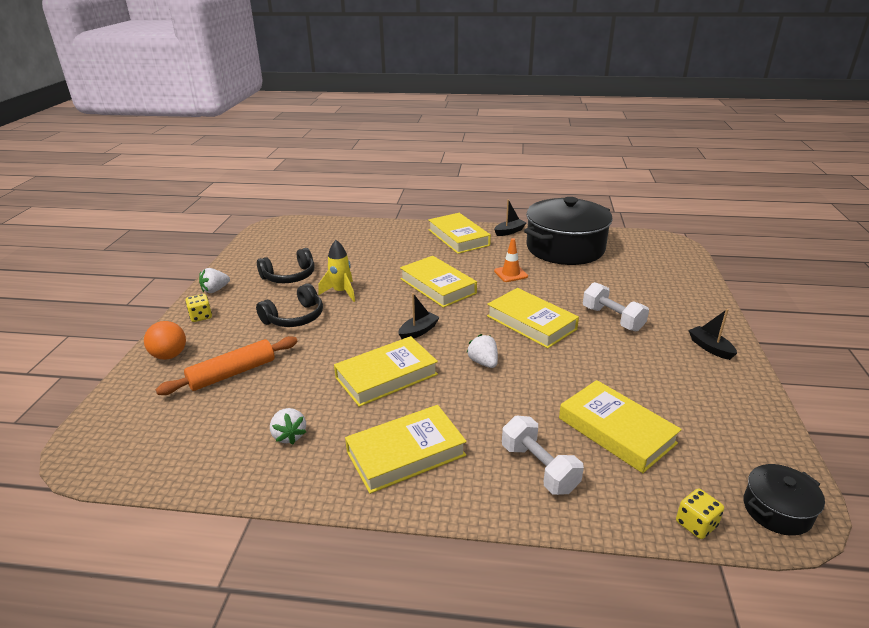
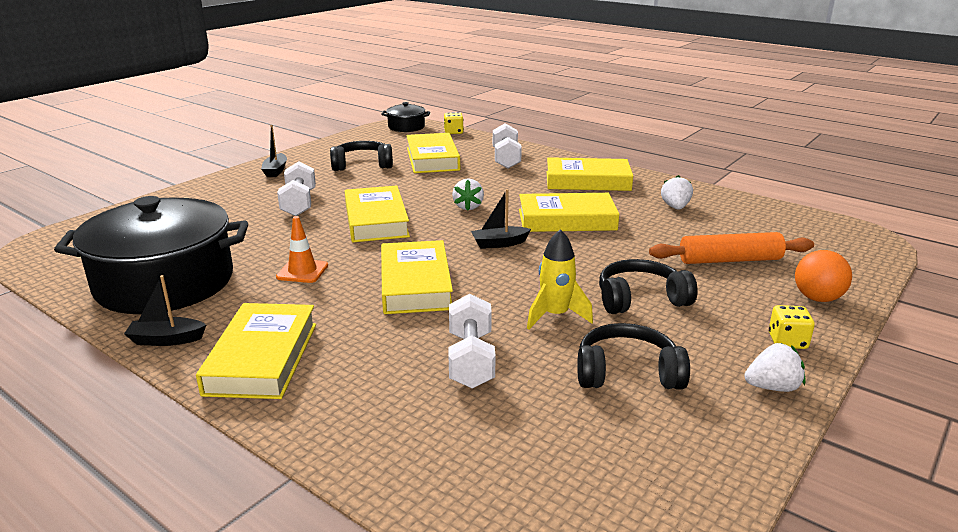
camera: 150 degrees left, 5 degrees down
(367, 261) = (471, 360): none -> white dumbbell
(661, 388) = (362, 165): none -> black headphones

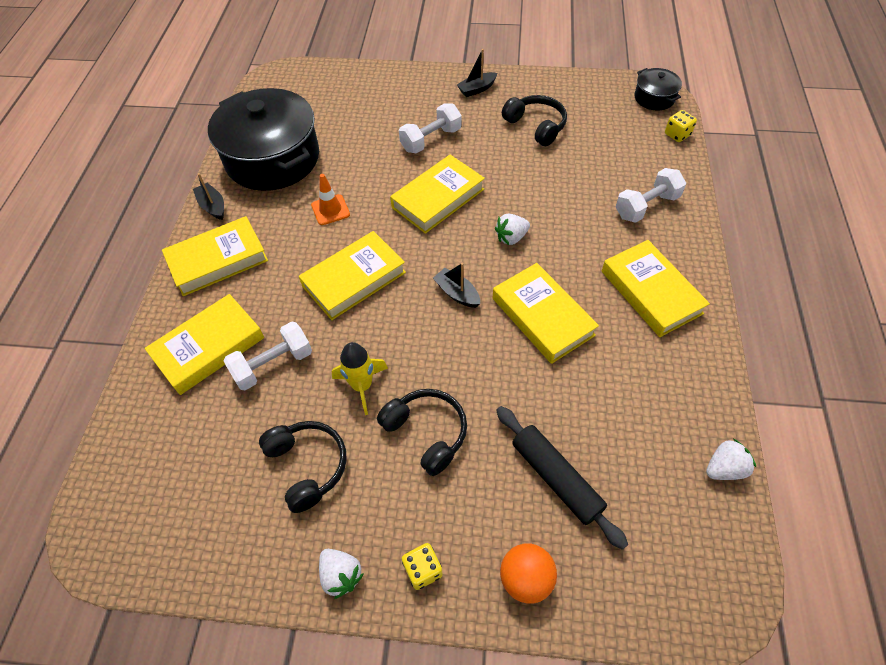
camera: 60 degrees right, 30 degrees up
(432, 159) = (594, 158): yellow book -> yellow book (208, 347)
(675, 207) = (649, 390): white strawberry -> white strawberry (724, 468)
(729, 260) = (556, 478): orange rolling pin -> black rolling pin

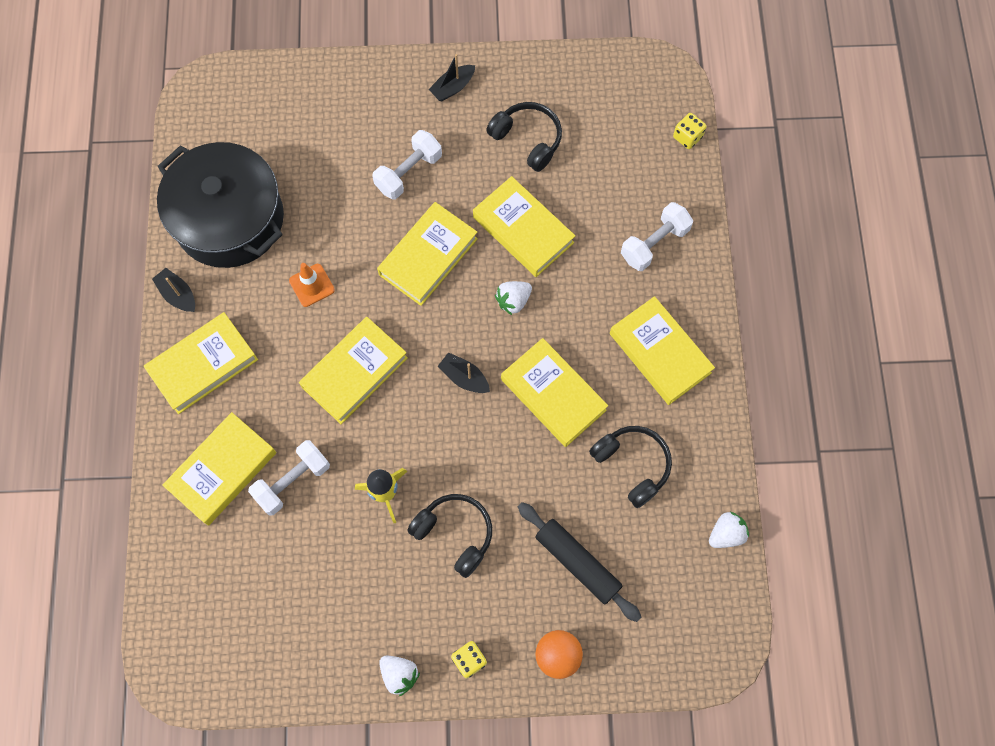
camera: 10 degrees left, 15 degrees up
(307, 466) = (349, 581): black headphones -> black headphones (632, 465)
(526, 186) = (523, 230): none -> yellow book
(654, 98) = (661, 82): black pot -> none

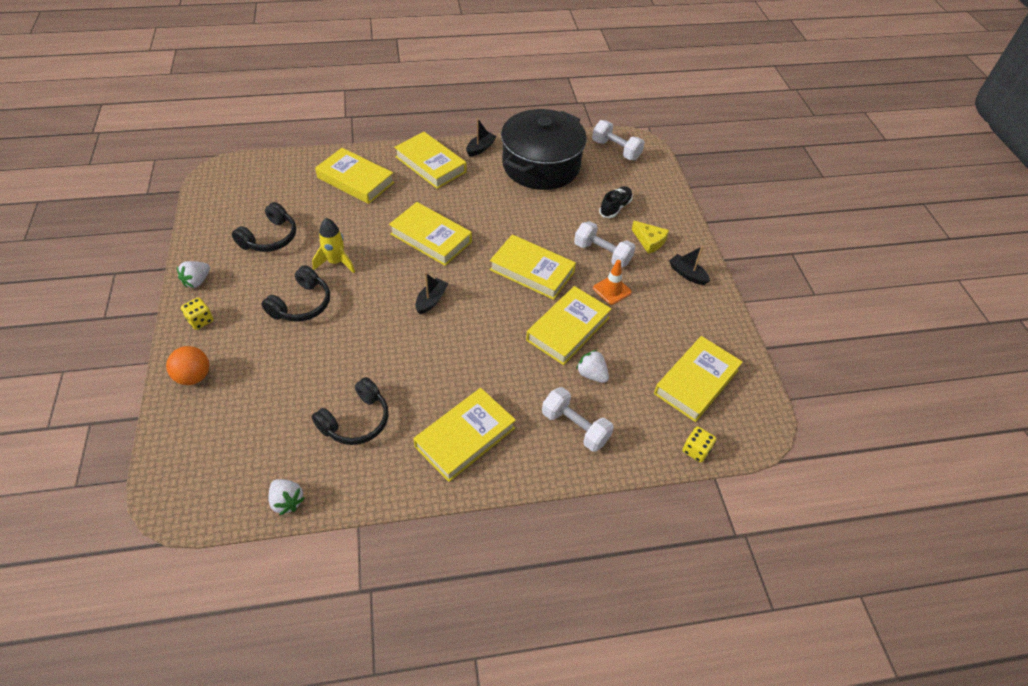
camera: 80 degrees right, 20 degrees down
(293, 481) = (347, 214): white dumbbell -> white dumbbell (616, 150)
(312, 285) = (497, 209): orange traffic cone -> orange traffic cone (612, 290)
(328, 142) = (615, 207): none -> black shoe
(393, 115) = (649, 241): none -> yellow cheese
(513, 301) = (502, 327): white strawberry -> white strawberry (591, 374)
(527, 140) = (654, 326): black headphones -> black headphones (270, 238)
(553, 395) = (420, 359): yellow book -> yellow book (696, 382)
(577, 562) = (271, 385): black rolling pin -> none

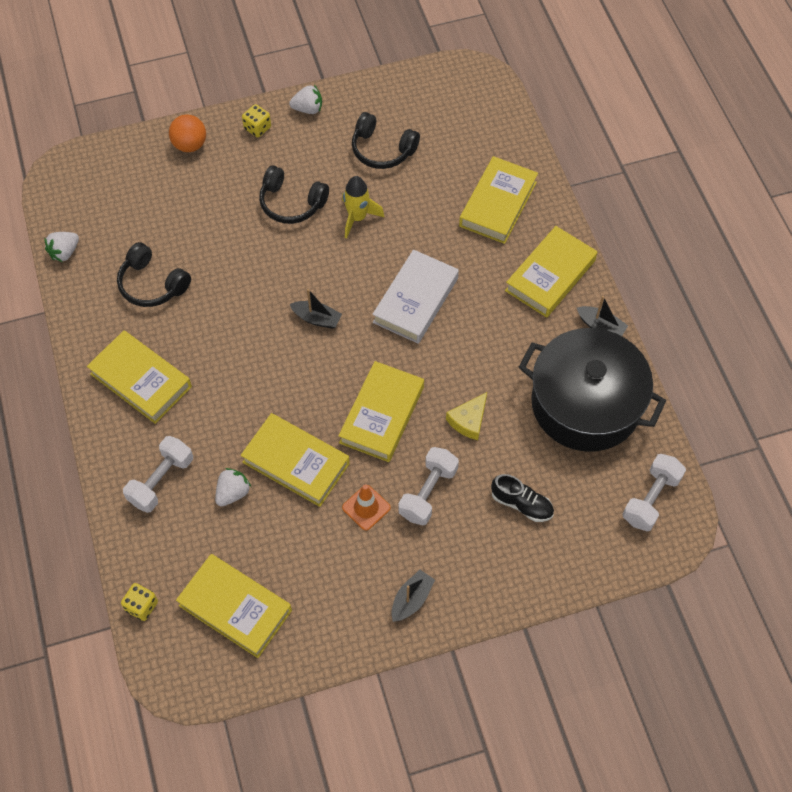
camera: 85 degrees right, 10 degrees up
(197, 281) = (308, 109): white strawberry -> white strawberry turned 150 degrees clockwise
(431, 238) = (415, 300): yellow book -> white book
(649, 241) = (465, 550): yellow cheese -> yellow cheese (469, 420)

